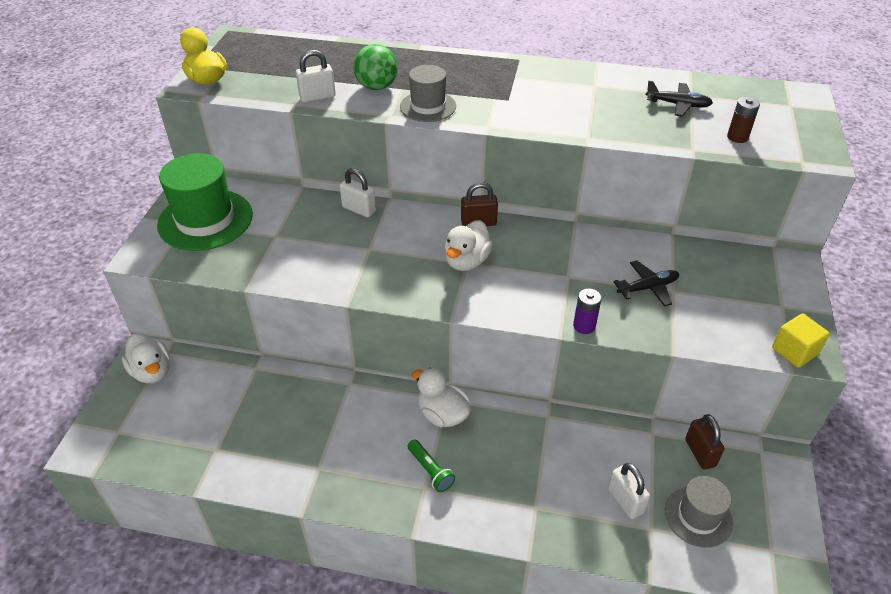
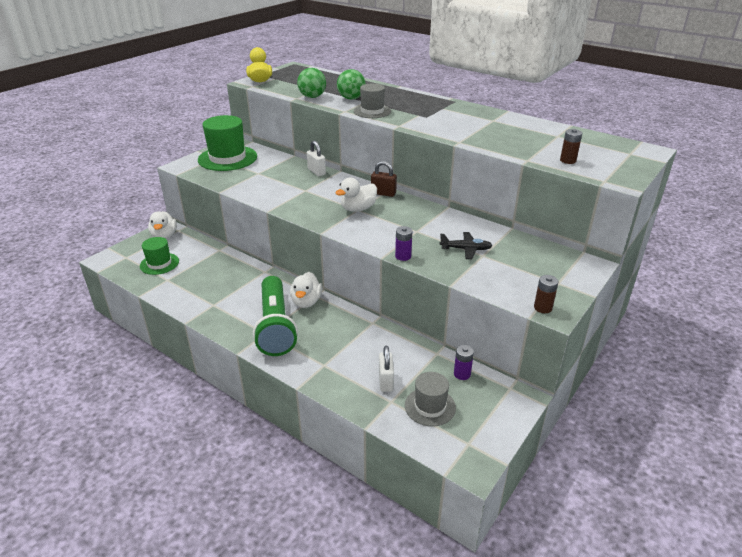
camera: 25 degrees right, 10 degrees down
(182, 425) = (159, 263): none -> green hat
(317, 97) = (312, 97): white padlock -> green ball
(430, 470) = (275, 326): green flashlight -> green flashlight, size x2.47
(442, 414) = (306, 302): white duck -> white duck turned 150 degrees counterclockwise
(678, 105) = (542, 138): black plane -> none
(700, 453) = (462, 374): brown padlock -> purple battery
(794, 351) = (543, 308): yellow cube -> brown battery

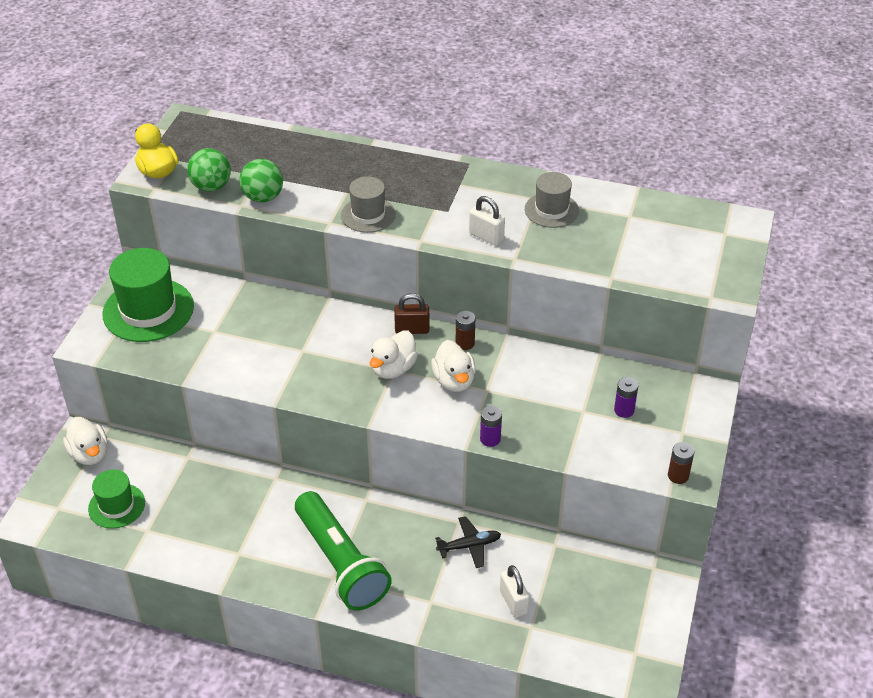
camera: 20 degrees left, 10 degrees up
(306, 302) = (359, 513): white duck -> white duck (454, 381)
(316, 172) = (297, 308): white padlock -> white padlock (486, 236)
(351, 98) = (322, 189): green ball -> green ball (211, 186)
(430, 406) = (576, 620): grey hat -> grey hat (551, 210)
(462, 374) = (594, 565): purple battery -> purple battery (624, 410)
(466, 249) = (560, 406): black plane -> black plane (469, 546)
(568, 160) = (658, 266): brown battery -> brown battery (465, 343)

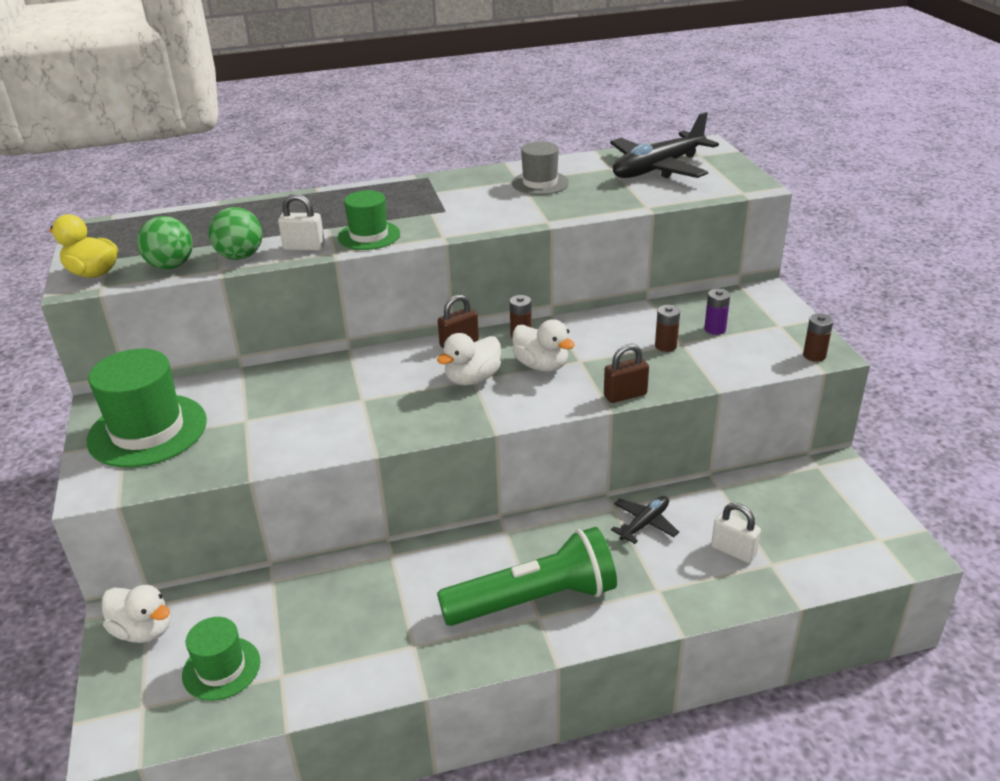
camera: 30 degrees left, 10 degrees down
(340, 563) = (534, 600): green flashlight -> green flashlight turned 45 degrees counterclockwise
(368, 215) = (369, 235): grey hat -> green hat
(393, 369) = (472, 379): white duck -> white duck turned 45 degrees clockwise
(486, 236) = (503, 215): white padlock -> white padlock (304, 247)
(490, 439) = (625, 395): purple battery -> brown padlock
(567, 408) = (665, 346): none -> brown battery
(668, 235) = (657, 168): none -> black plane

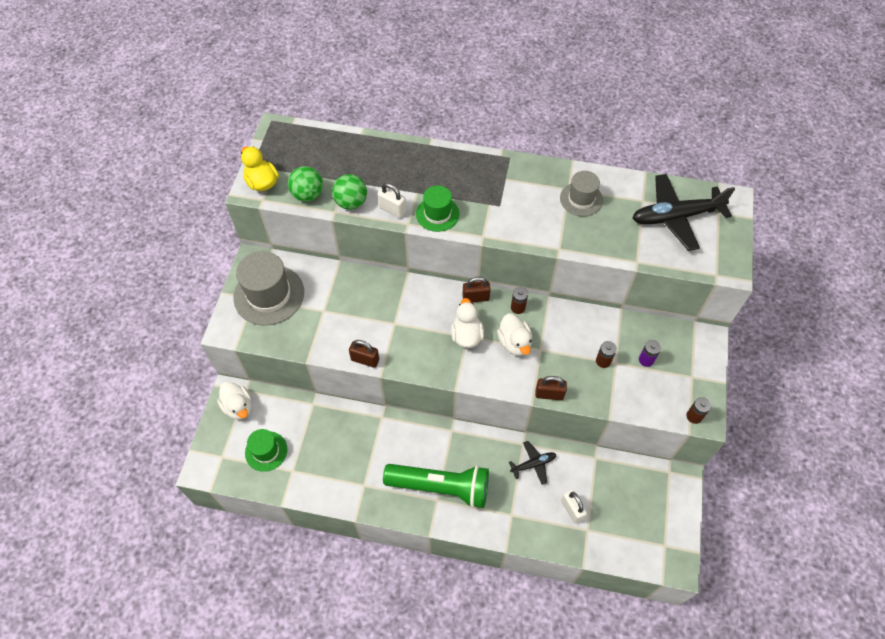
camera: 25 degrees right, 25 degrees up
(147, 430) = (269, 295): green hat -> grey hat
(342, 447) = (365, 360): none -> brown padlock
(472, 379) = (466, 335): white duck -> white duck turned 105 degrees clockwise

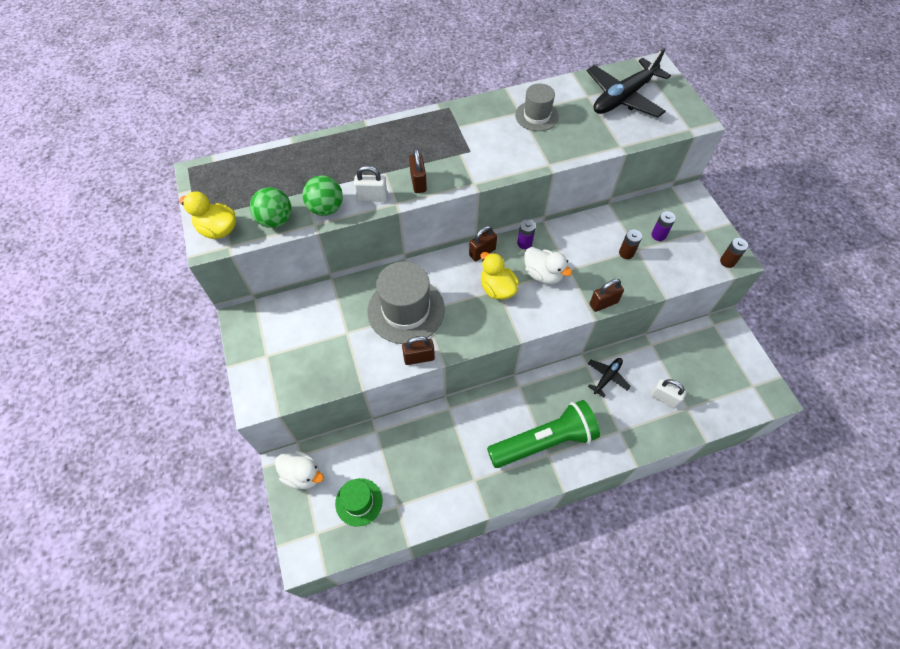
camera: 30 degrees left, 0 degrees up
(269, 295) = (280, 344): grey hat -> grey hat (406, 310)
(437, 214) = (418, 182): green hat -> brown padlock
(466, 335) = (497, 289): white duck -> yellow duck
(518, 307) = (524, 243): brown battery -> purple battery

